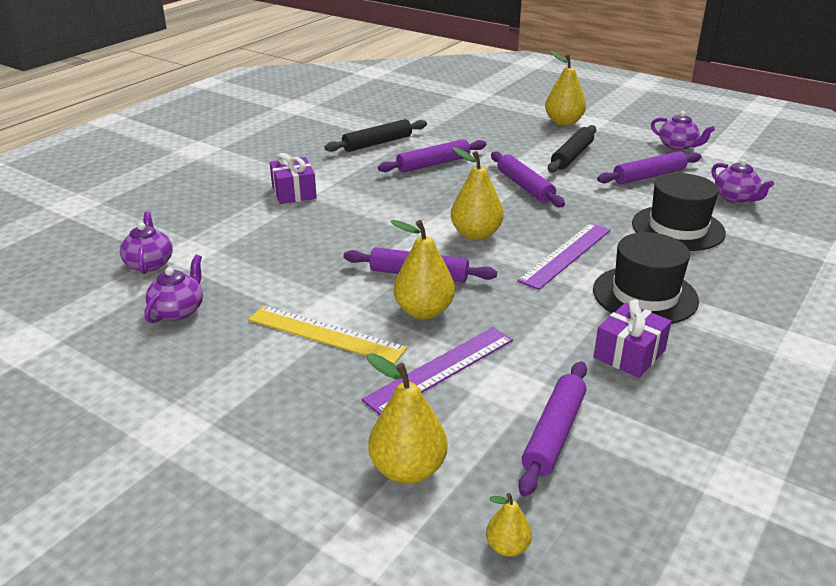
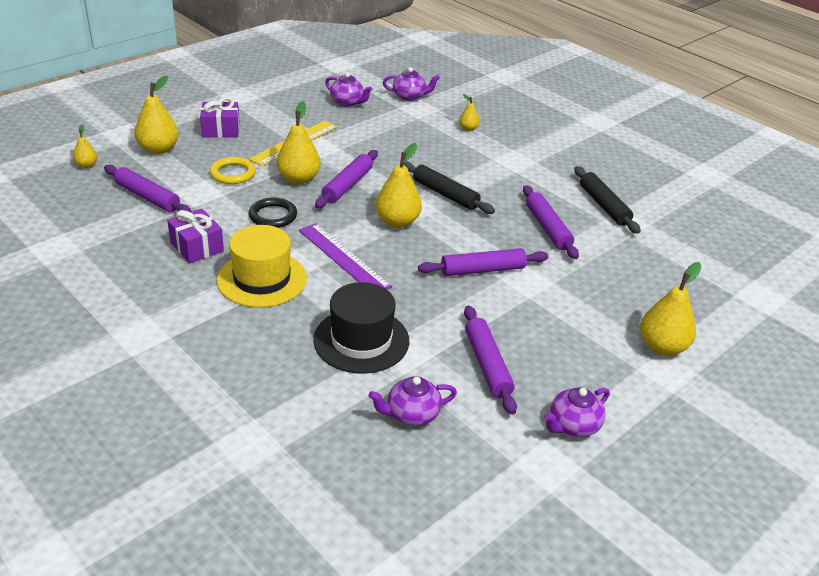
camera: 100 degrees right, 5 degrees up
(239, 215) = (468, 129): none -> yellow pear
(294, 192) = (502, 153): purple gift -> purple gift (221, 130)
(441, 369) = (232, 173): purple ruler -> yellow ring
(522, 313) = (273, 216): none -> black ring
(572, 156) = (554, 323): black rolling pin -> black rolling pin (445, 194)
(645, 295) = (262, 279): black hat -> yellow hat

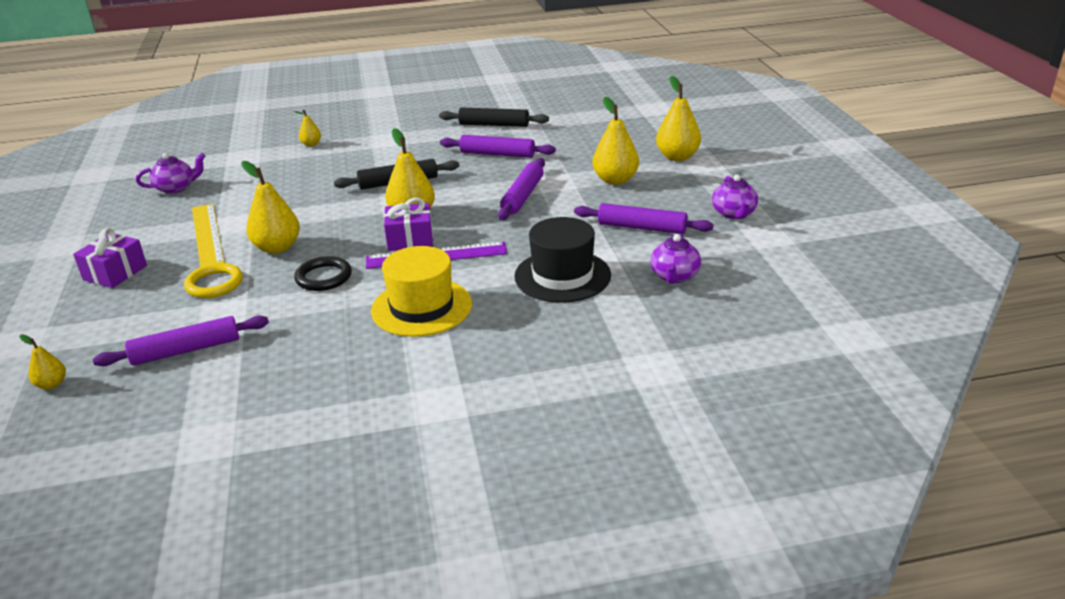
camera: 55 degrees left, 5 degrees down
(158, 149) = (94, 323): yellow pear -> yellow pear (615, 180)
(197, 247) = (323, 335): purple gift -> purple gift (410, 239)
(347, 185) = (323, 224): purple rolling pin -> none
(409, 96) = (215, 155): purple teapot -> none

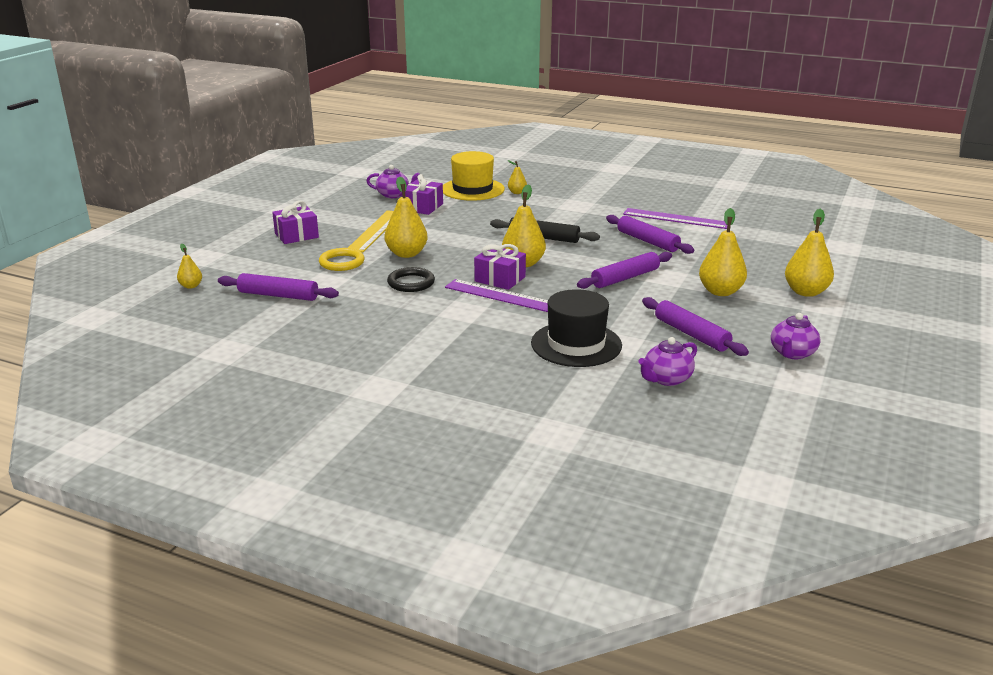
camera: 35 degrees right, 5 degrees down
(228, 191) = (423, 207): none -> purple gift
(421, 307) = (448, 326): yellow hat -> yellow hat (472, 189)
(494, 125) = (675, 218): black rolling pin -> purple ruler

